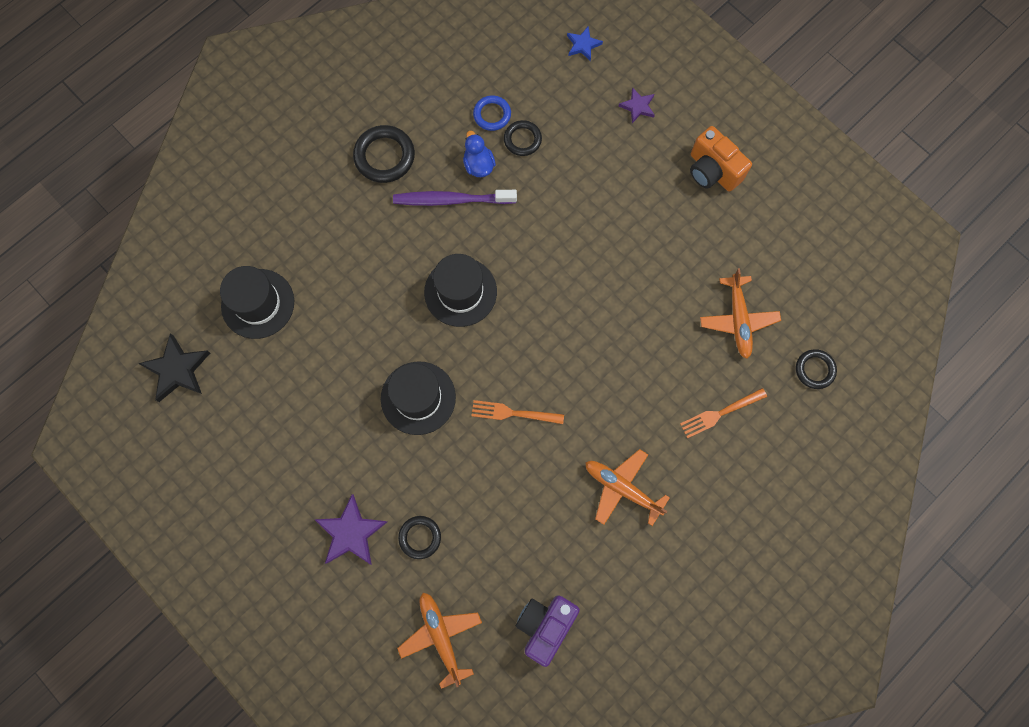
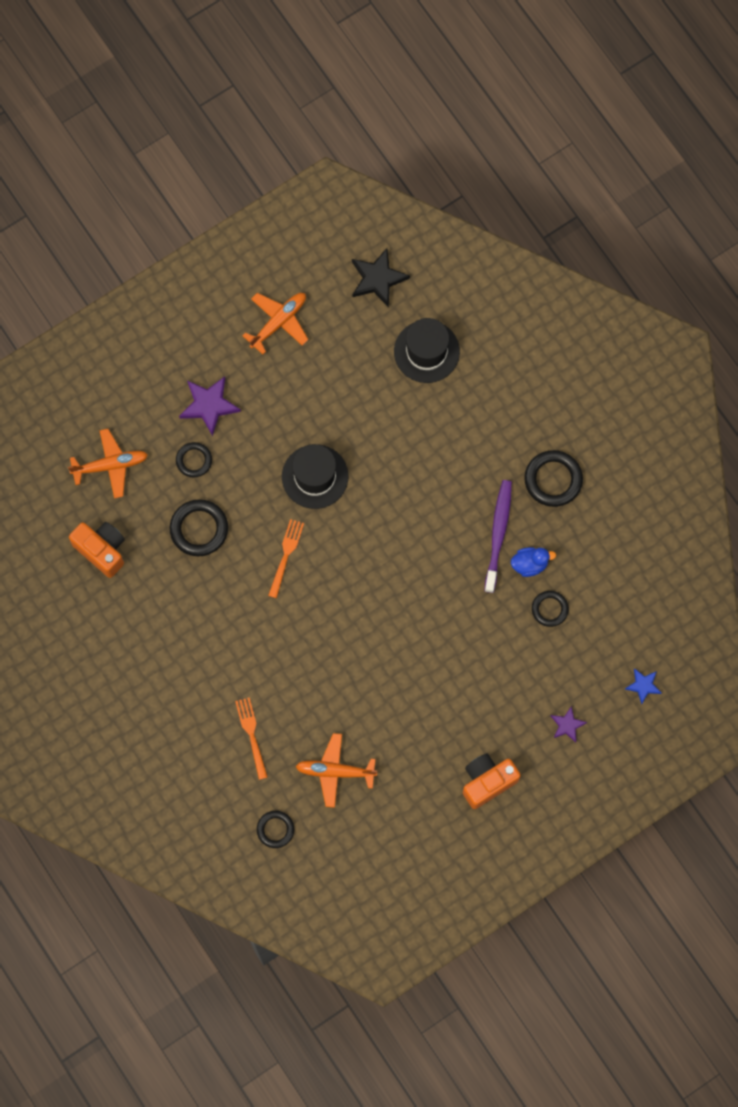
camera: 100 degrees right, 0 degrees up
(460, 292) = (406, 528): black hat -> none
(492, 114) = (581, 585): blue ring -> none
(500, 516) = (199, 529): none -> black ring
(545, 625) = (101, 550): purple camera -> orange camera
(622, 488) = (202, 636): orange plane -> orange plane (278, 322)

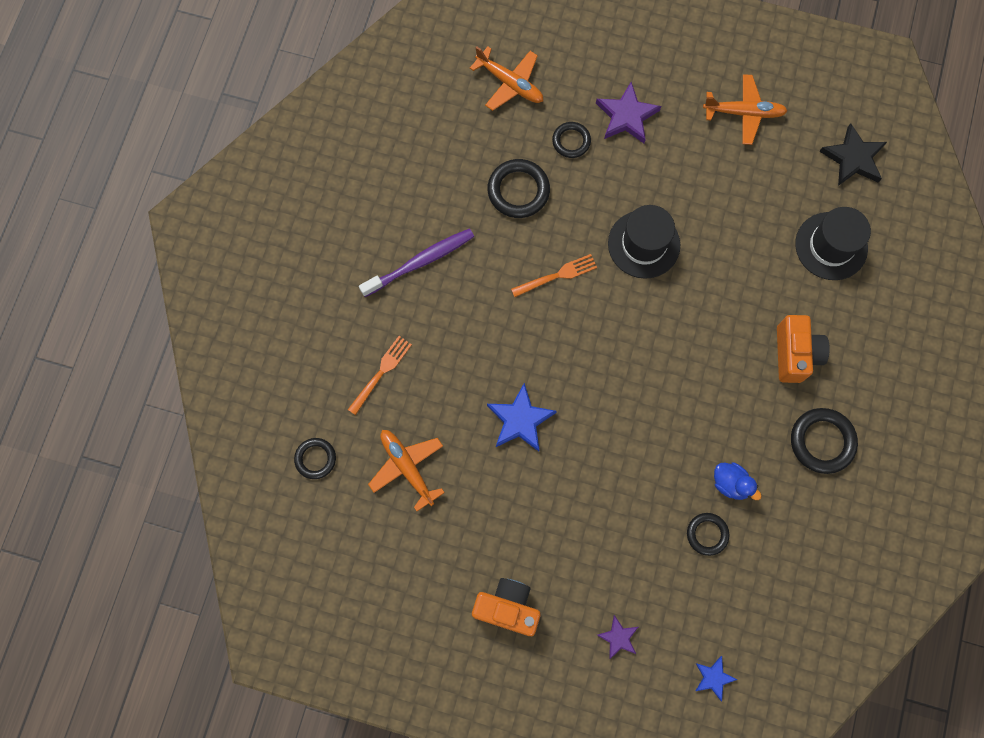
camera: 50 degrees right, 0 degrees up
(101, 550) = (435, 132): orange camera -> orange camera (795, 354)
(367, 667) = (520, 420): none -> blue star
(498, 534) = (732, 434): purple toothbrush -> purple toothbrush (420, 262)

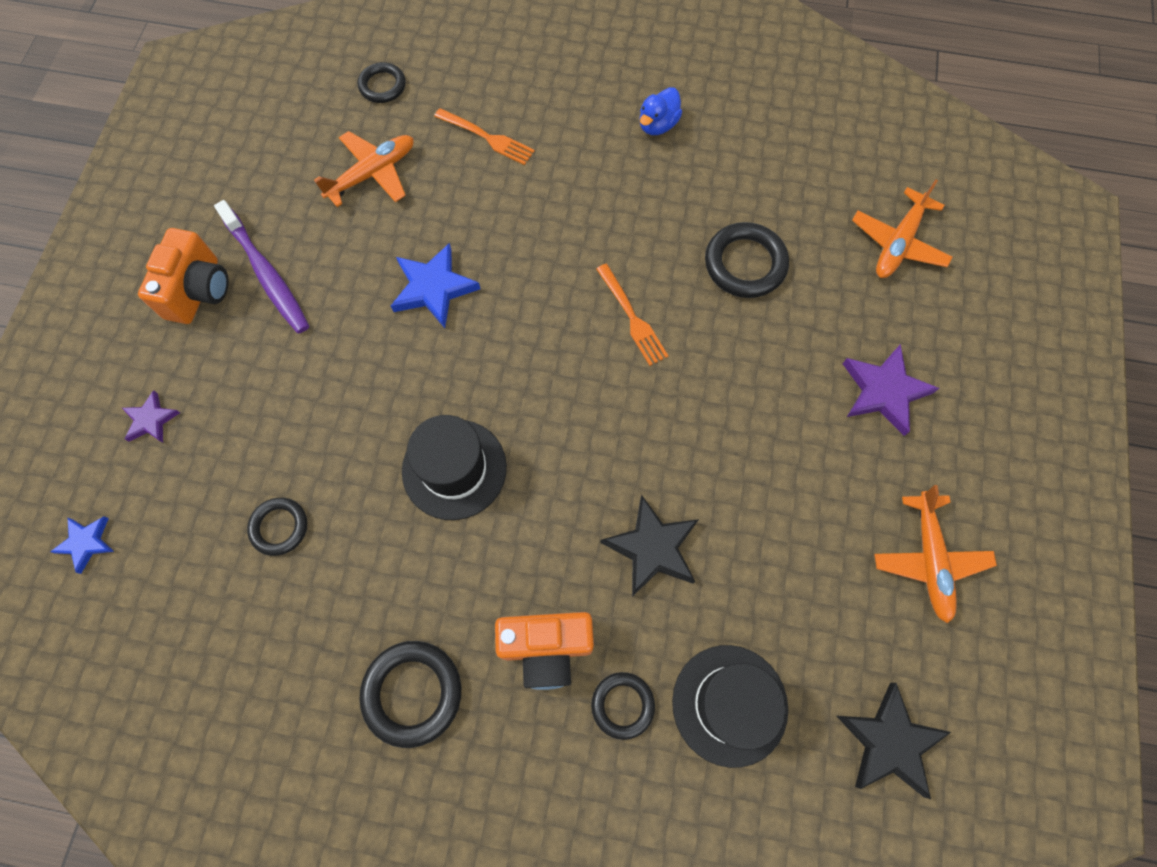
camera: 85 degrees right, 5 degrees down
(420, 262) = (631, 164): purple toothbrush -> purple toothbrush (267, 274)
(571, 141) = (829, 322): black ring -> black ring (622, 705)
(643, 244) = (692, 424): black hat -> black hat (454, 469)
(731, 281) = (652, 548): none -> black star
(731, 483) = (349, 558): blue duck -> blue duck (657, 125)

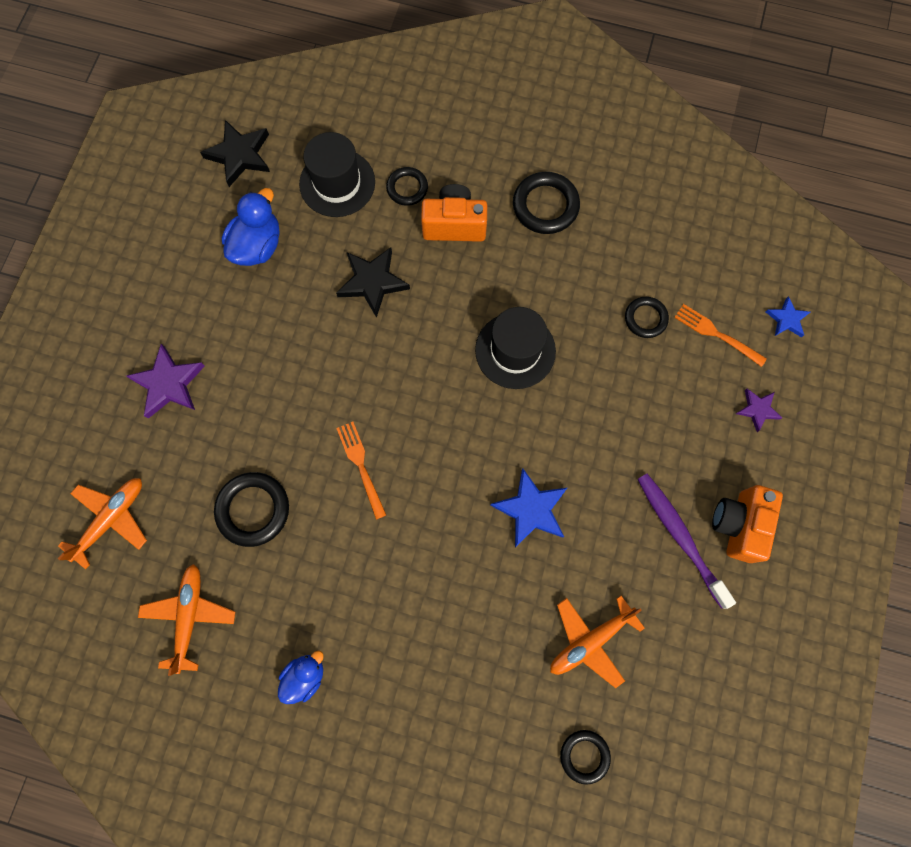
camera: 175 degrees left, 5 degrees up
(487, 137) = (477, 675): orange fork -> orange fork (716, 334)
(822, 589) = (258, 246): none -> blue duck
(929, 559) = (176, 259): orange plane -> orange plane (190, 616)

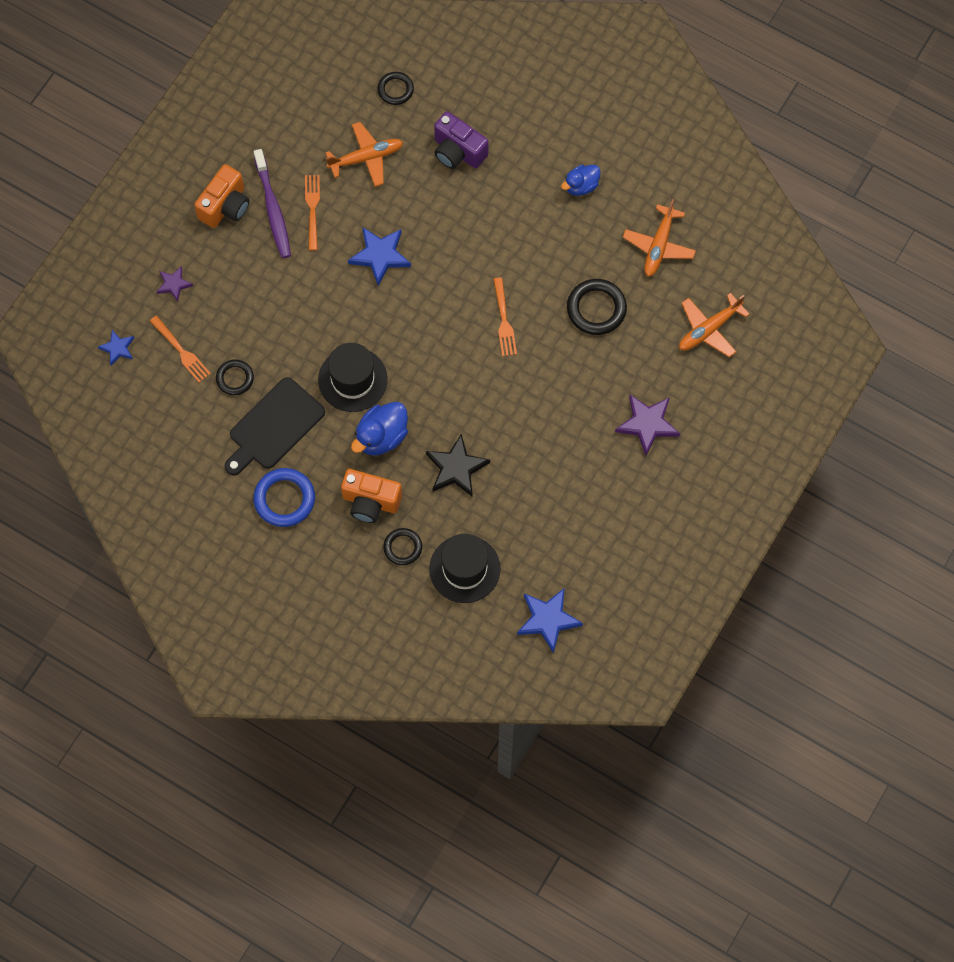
camera: 165 degrees left, 5 degrees down
(240, 155) = (548, 620): black star -> blue star
(258, 246) = (549, 527): blue duck -> blue duck (381, 437)
(476, 682) = (458, 152): none -> purple camera
(545, 206) = (284, 499): black ring -> blue ring
(583, 277) = (274, 427): none -> black cutting board
(632, 549) = (312, 209): none -> orange fork

